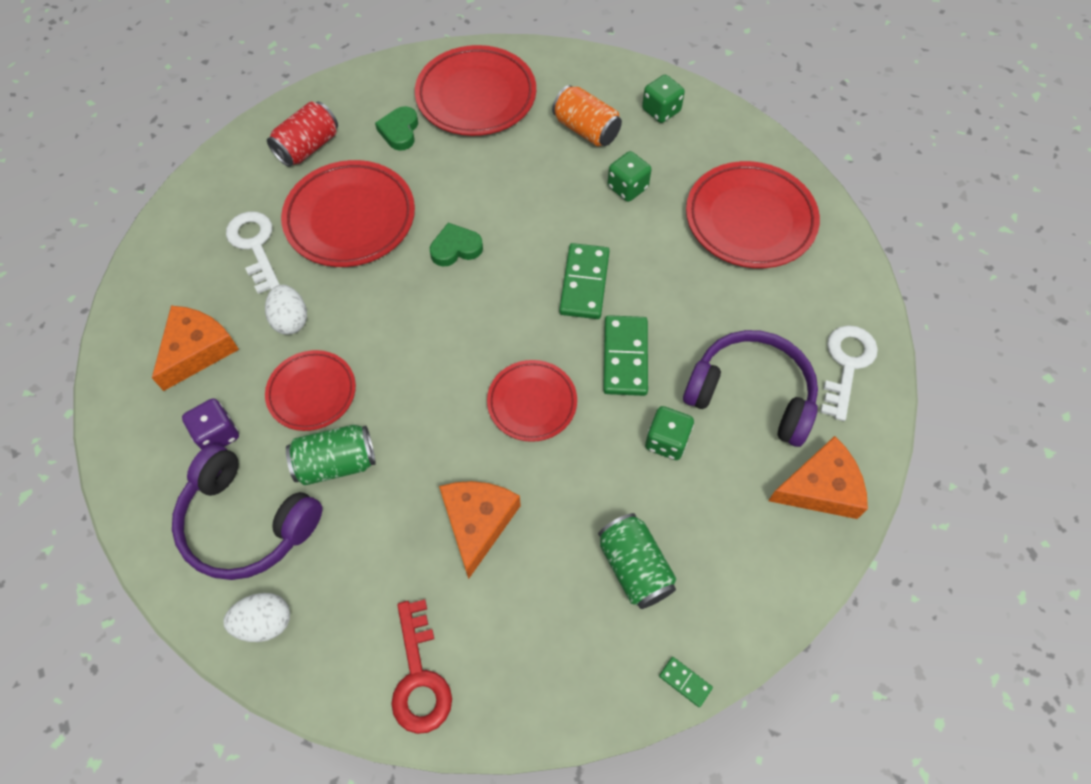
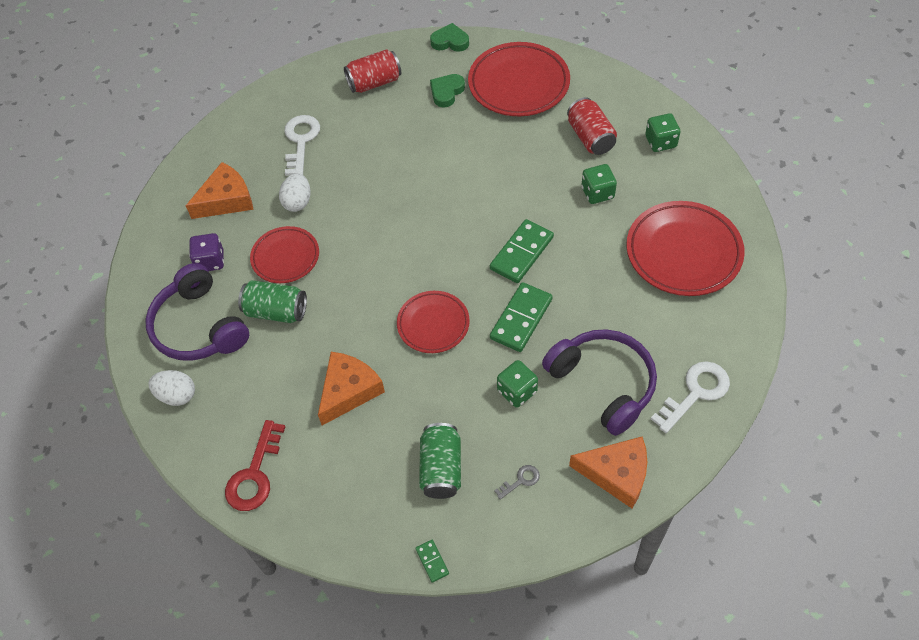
camera: 30 degrees right, 5 degrees down
(350, 218) = (376, 145): red plate -> none
(455, 248) = (440, 193): green heart -> green heart (450, 41)
(586, 130) = (590, 137): orange can -> red can
(727, 541) = (520, 480): none -> grey key

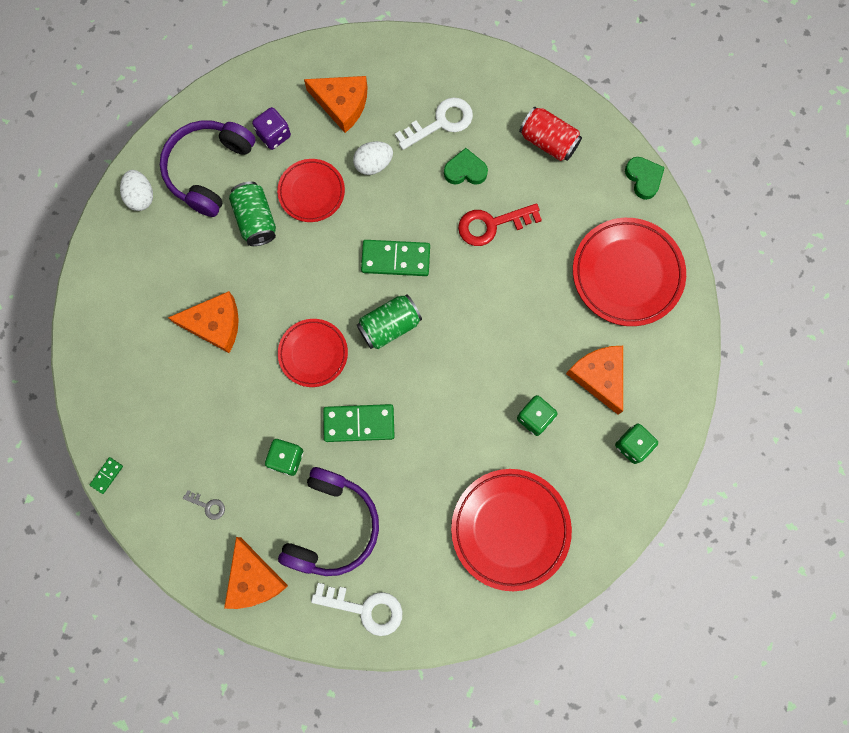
camera: 55 degrees right, 20 degrees up
(255, 474) = (108, 300): red key -> red key (492, 225)
(441, 468) = (185, 438): green can -> green can (389, 326)
(446, 92) = (576, 213): green heart -> green heart (465, 170)
(521, 253) = (428, 386): green domino -> green domino (395, 259)
(590, 137) = (599, 376): red can -> orange cheese

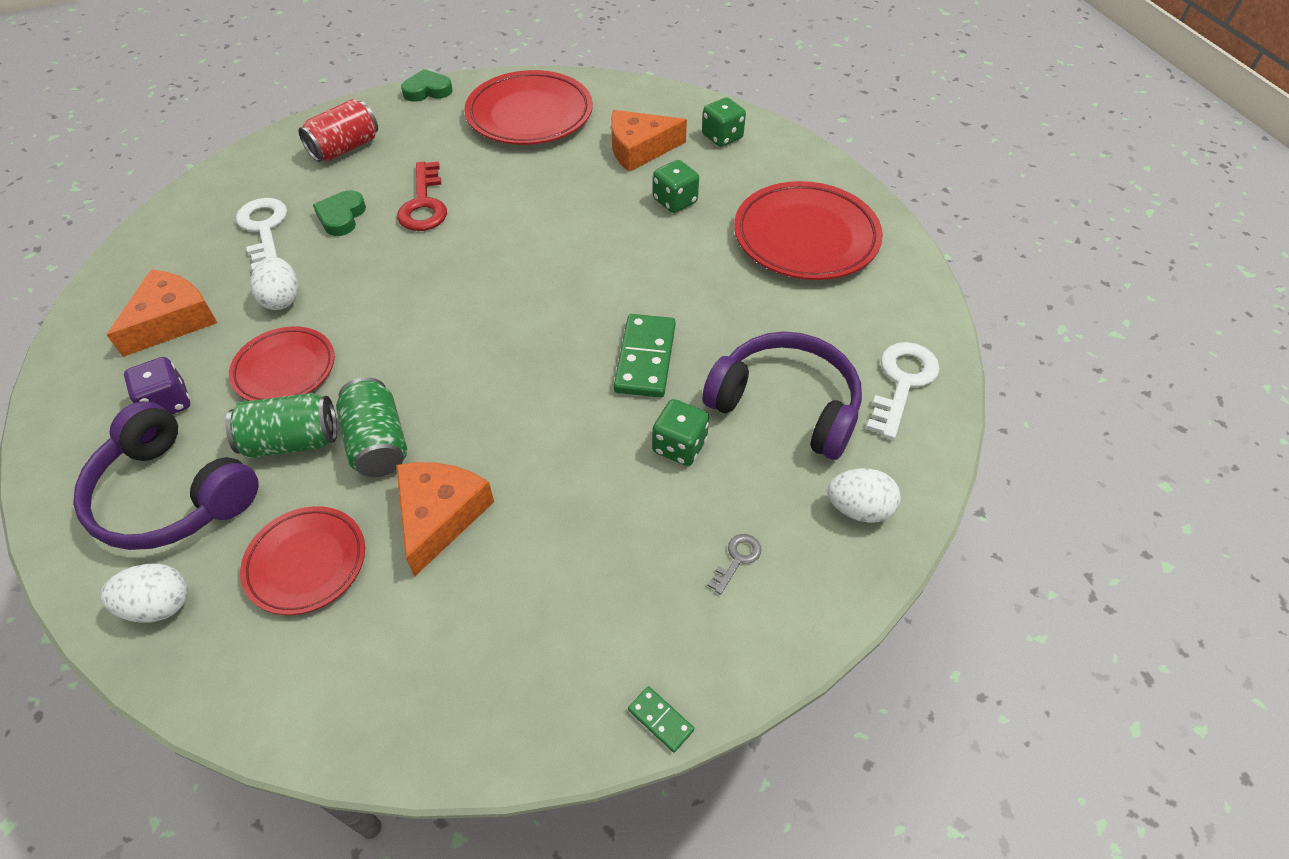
camera: 80 degrees left, 25 degrees down
(253, 579) = (858, 509): orange cheese -> white egg
(313, 354) = (530, 396): red plate -> red plate (306, 563)
(389, 326) = (518, 311): green can -> green can (378, 443)
(395, 259) = (428, 294): green domino -> none

